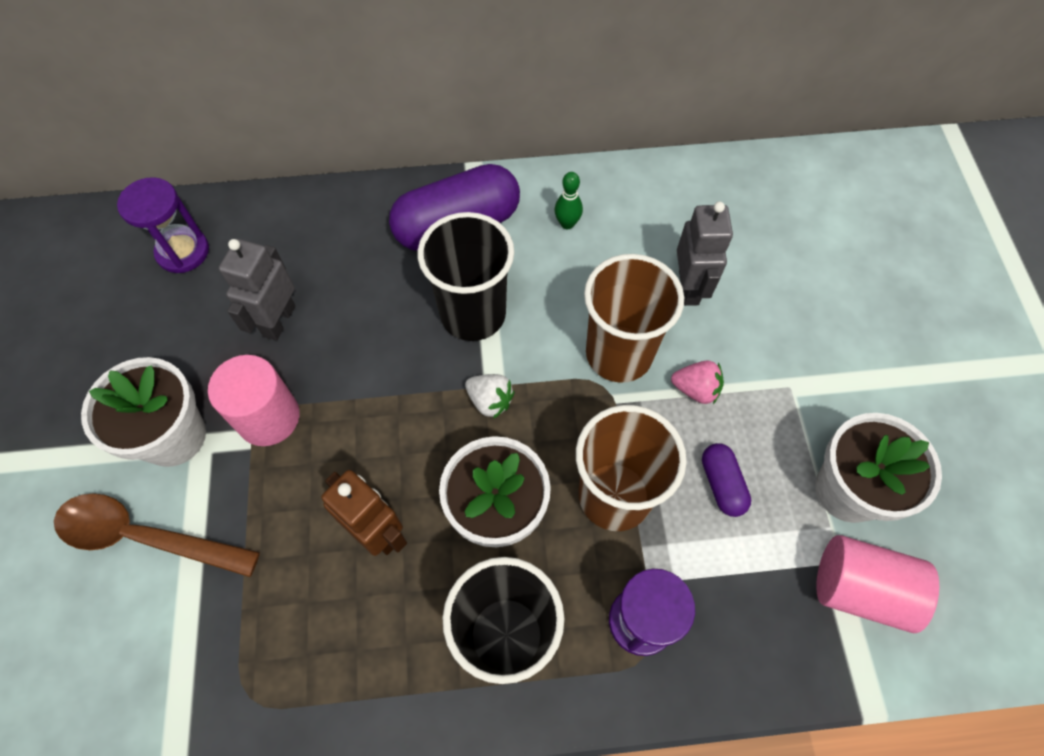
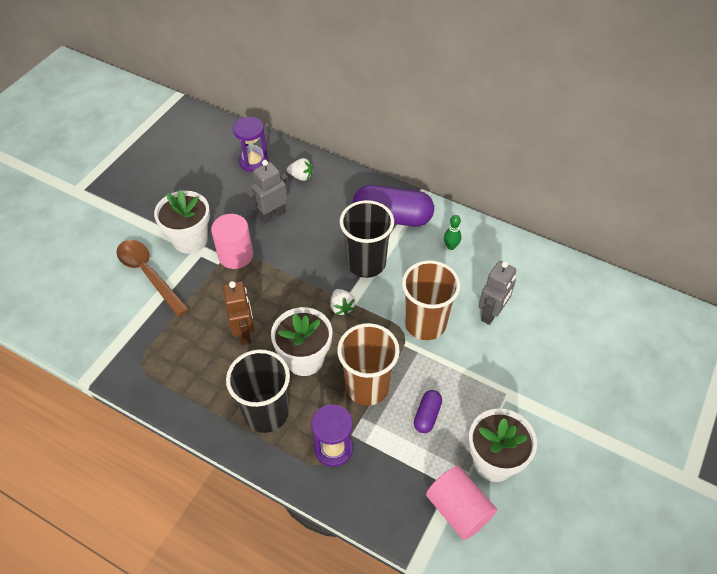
camera: 35 degrees right, 10 degrees down
(277, 236) = (301, 176): none -> white strawberry
(696, 389) = (452, 364): pink strawberry -> none

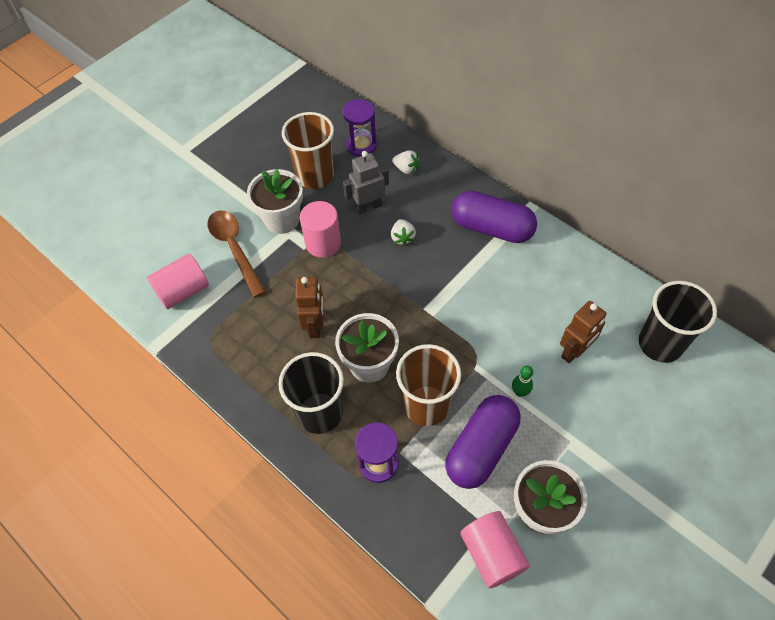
camera: 15 degrees right, 5 degrees up
(104, 322) = (183, 291): none -> pink cylinder
(342, 307) = (418, 317): white strawberry -> white strawberry (402, 238)
(366, 263) = (453, 273): black cup -> black cup (660, 344)
(425, 323) = (501, 349): brown cup -> brown cup (315, 176)
(427, 415) = (481, 448): purple capsule -> purple capsule, size x2.09
(451, 246) = (547, 270): green bowling pin -> green bowling pin (520, 392)
(491, 313) = (574, 351): grey robot -> brown robot

